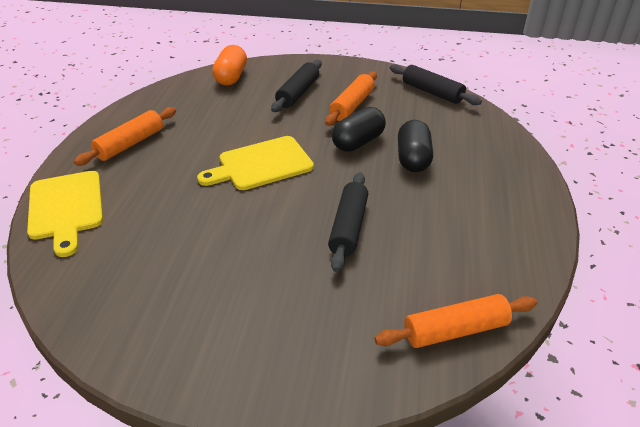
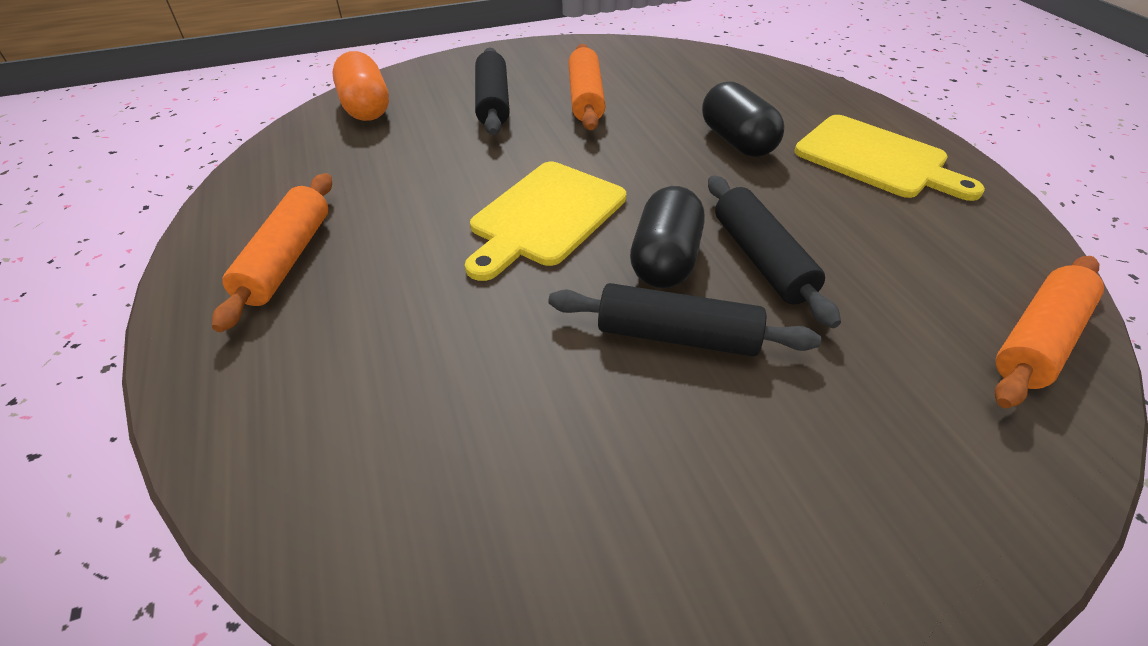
camera: 30 degrees left, 5 degrees up
(66, 208) = (262, 421): yellow cutting board -> yellow cutting board (877, 159)
(358, 142) = (646, 142): black capsule -> black capsule (665, 260)
(432, 92) = (667, 56): black rolling pin -> black rolling pin (677, 336)

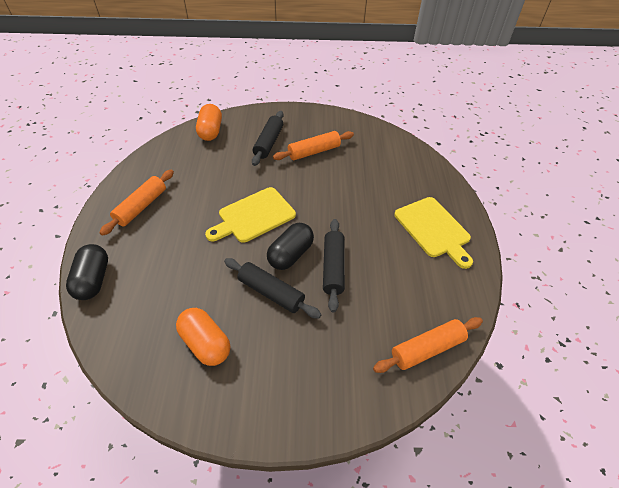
camera: 20 degrees right, 5 degrees up
(585, 98) = (314, 151): orange rolling pin -> orange rolling pin turned 45 degrees clockwise
(608, 482) = (205, 343): none -> orange capsule
(737, 141) = (370, 198): black capsule -> black capsule (93, 280)

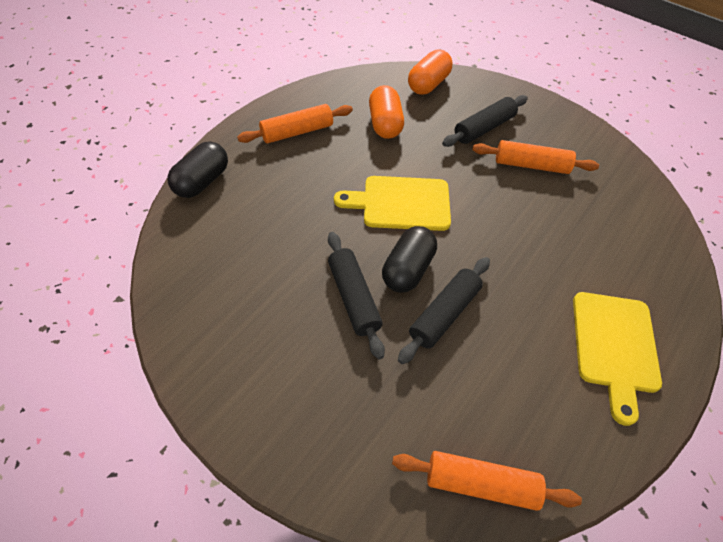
camera: 35 degrees right, 5 degrees up
(205, 343) = (250, 308): orange capsule -> orange capsule (385, 124)
(290, 254) = (407, 269): black capsule -> black capsule turned 45 degrees counterclockwise

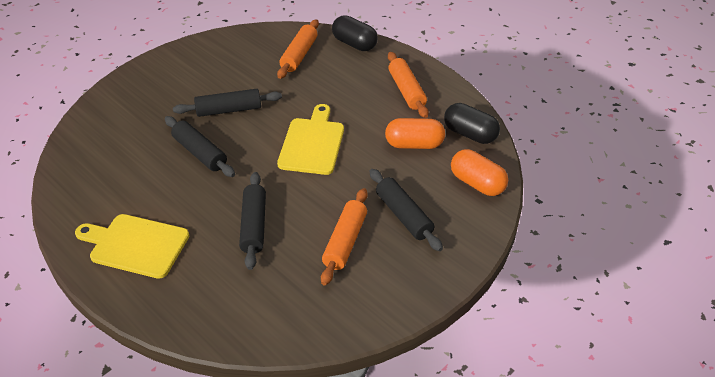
camera: 100 degrees right, 10 degrees down
(407, 269) = (245, 139): black capsule -> black capsule (470, 134)
(481, 483) = (80, 151): orange rolling pin -> orange rolling pin (299, 55)
(540, 237) = (254, 225): none -> black rolling pin

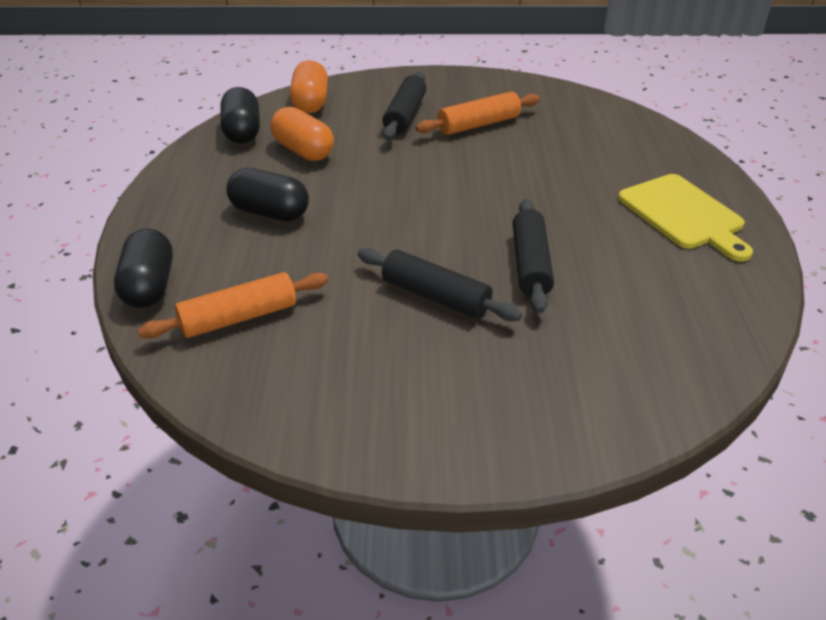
camera: 135 degrees left, 5 degrees down
(254, 225) = (545, 171): black rolling pin -> none
(312, 143) = (394, 204): yellow cutting board -> none
(365, 100) = (270, 212): none -> black capsule
(406, 91) = (213, 196): orange rolling pin -> none

